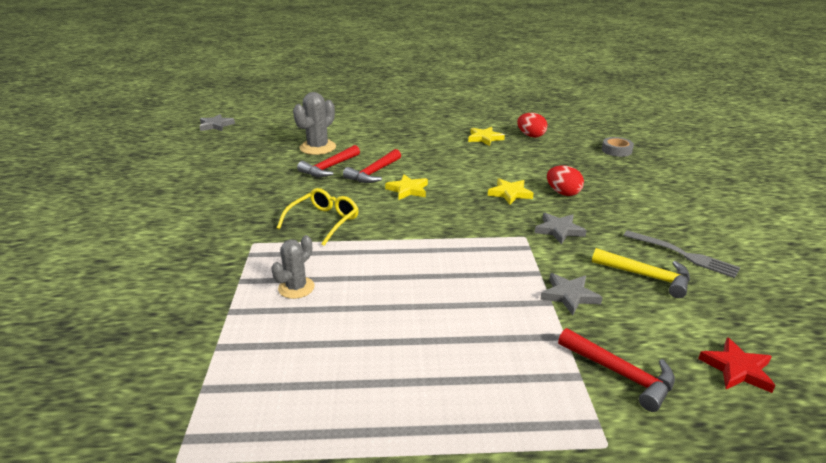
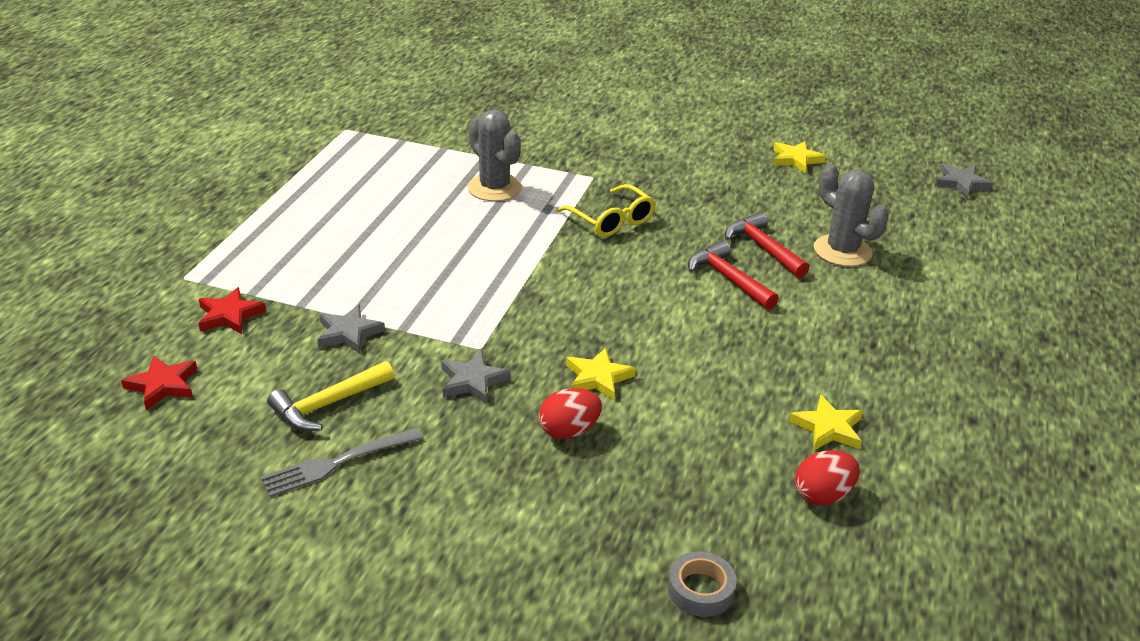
camera: 110 degrees right, 5 degrees up
(296, 288) = (494, 188): grey cactus -> grey cactus, size x1.53
(408, 190) = (660, 294): yellow star -> yellow star (796, 159)
(621, 374) = (229, 315): red hammer -> red star

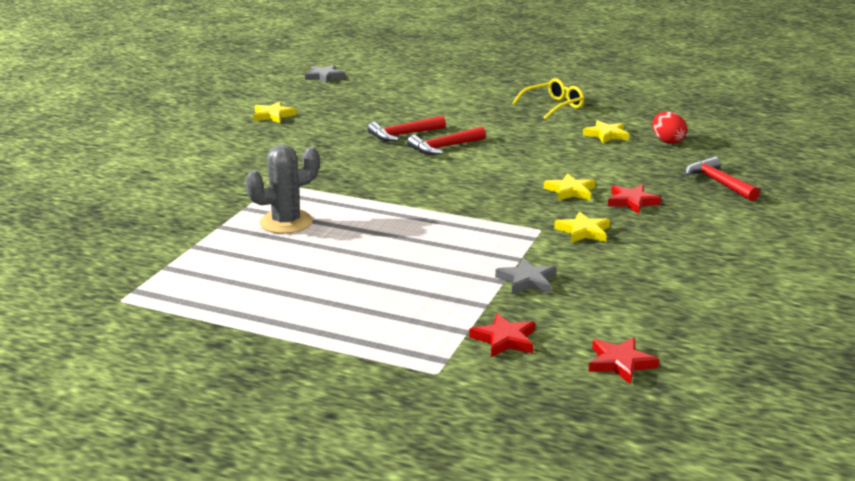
camera: 85 degrees left, 10 degrees down
(327, 405) = (627, 285): yellow hammer -> none
(337, 463) = (694, 278): grey fork -> none
(472, 381) = (583, 231): grey star -> yellow star
(569, 431) = (632, 202): red egg -> red star
(611, 220) = (354, 179): yellow glasses -> yellow glasses (553, 106)
(653, 532) = (718, 183): none -> red hammer
(700, 590) = (757, 174): grey tape -> none
(842, 251) = (409, 114): grey cactus -> none

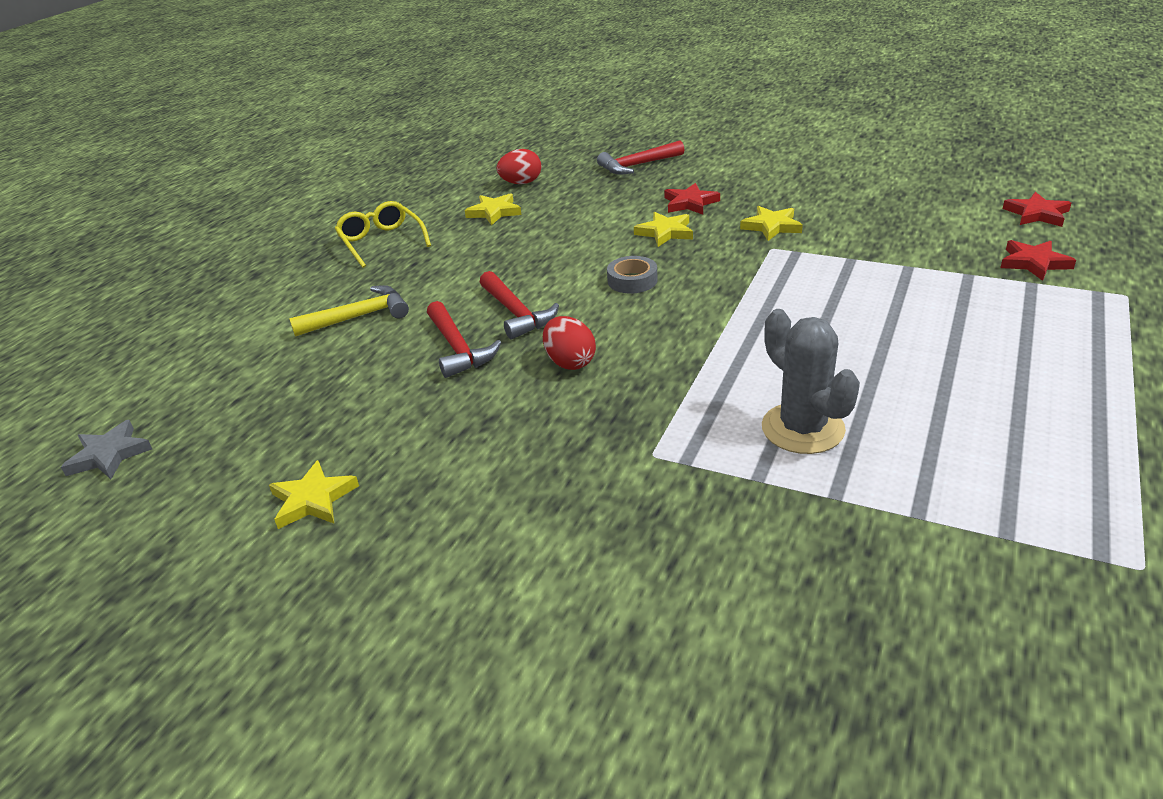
camera: 85 degrees left, 10 degrees up
(380, 163) = (570, 362): none -> red egg
(447, 109) = (359, 317): none -> yellow hammer
(487, 179) = (632, 280): none -> grey tape
(527, 281) = (901, 254): grey star -> none

